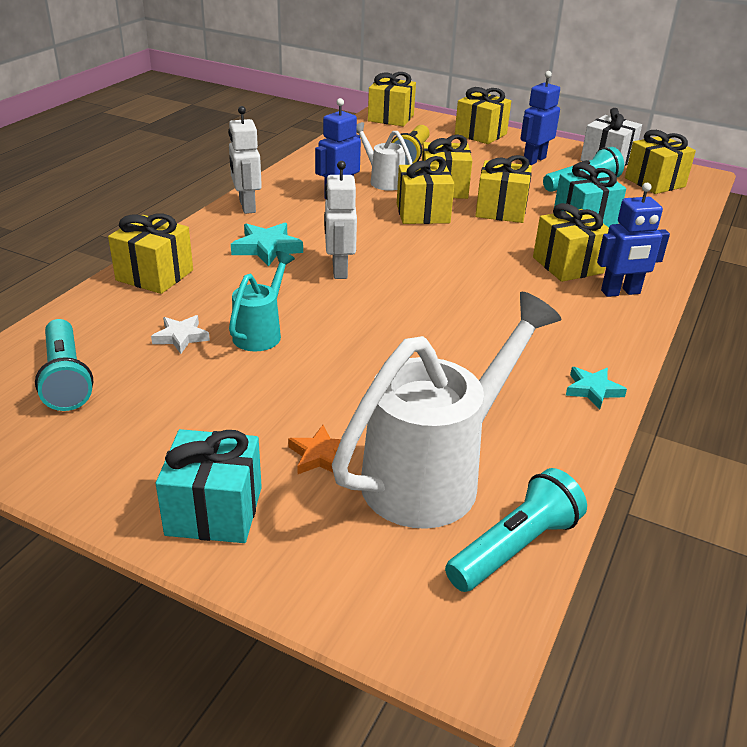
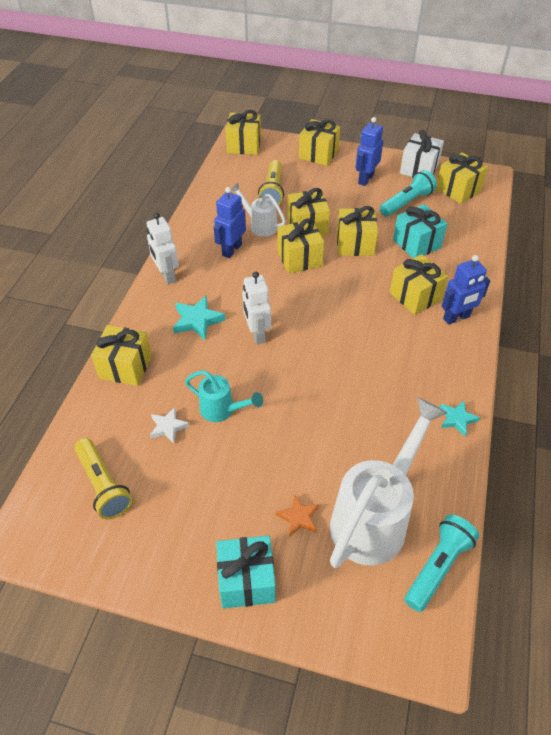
camera: 10 degrees left, 15 degrees up
(66, 378) = (103, 485): turquoise flashlight -> yellow flashlight
(261, 332) = (222, 410): turquoise watering can -> turquoise watering can turned 105 degrees clockwise

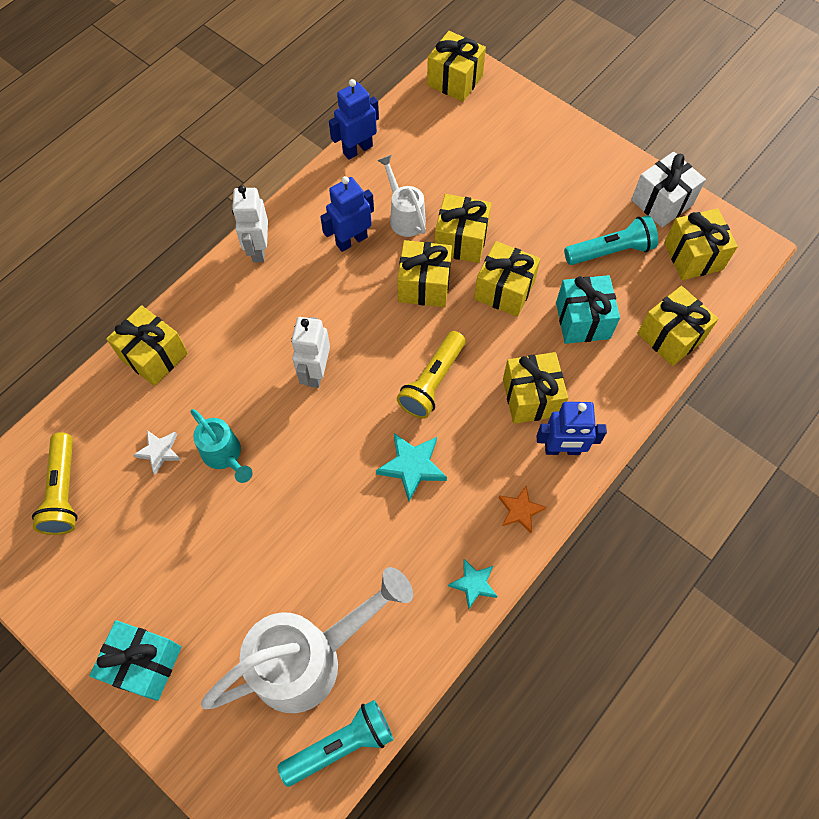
camera: 25 degrees right, 15 degrees up
(197, 320) = (260, 326): turquoise star -> turquoise star (412, 466)
(272, 191) = (449, 169): yellow flashlight -> yellow flashlight (432, 382)
(298, 517) = (232, 620): orange star -> orange star (520, 510)
(318, 154) = (542, 129): yellow gift -> yellow gift (670, 336)
(365, 179) = (580, 193): blue robot -> blue robot (357, 149)

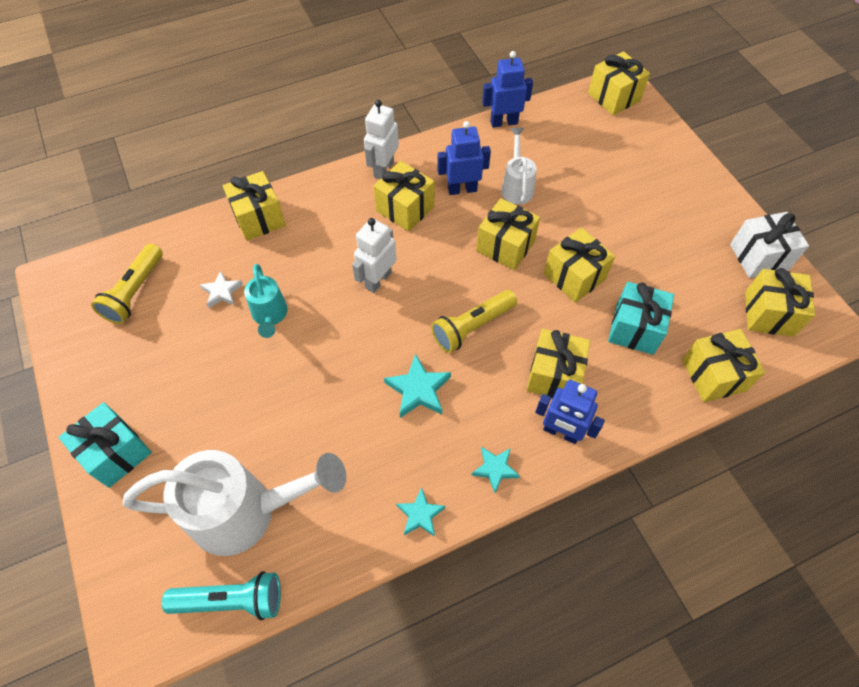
camera: 25 degrees right, 5 degrees down
(461, 241) = (556, 222): yellow gift -> yellow gift (405, 209)
(520, 510) = (495, 469): orange star -> turquoise star
(611, 251) = (689, 280): turquoise flashlight -> none

